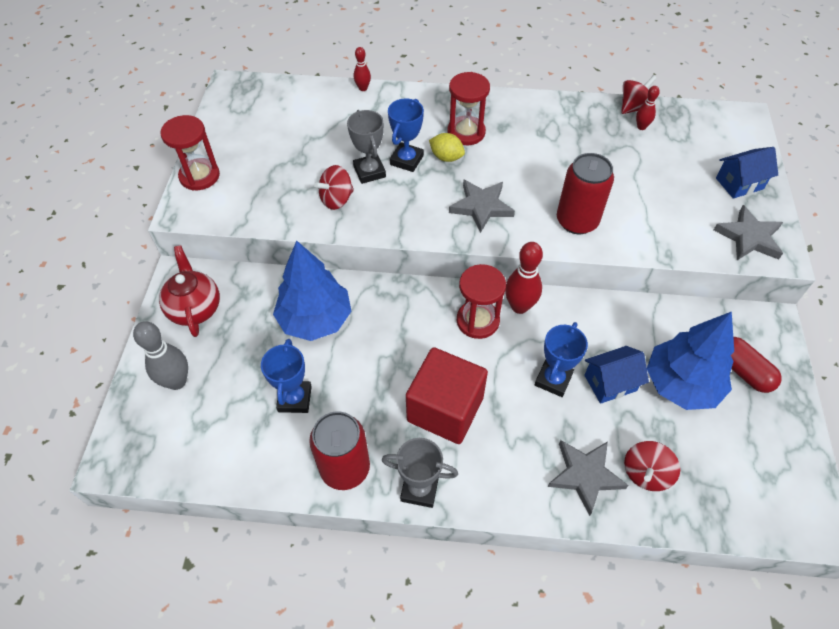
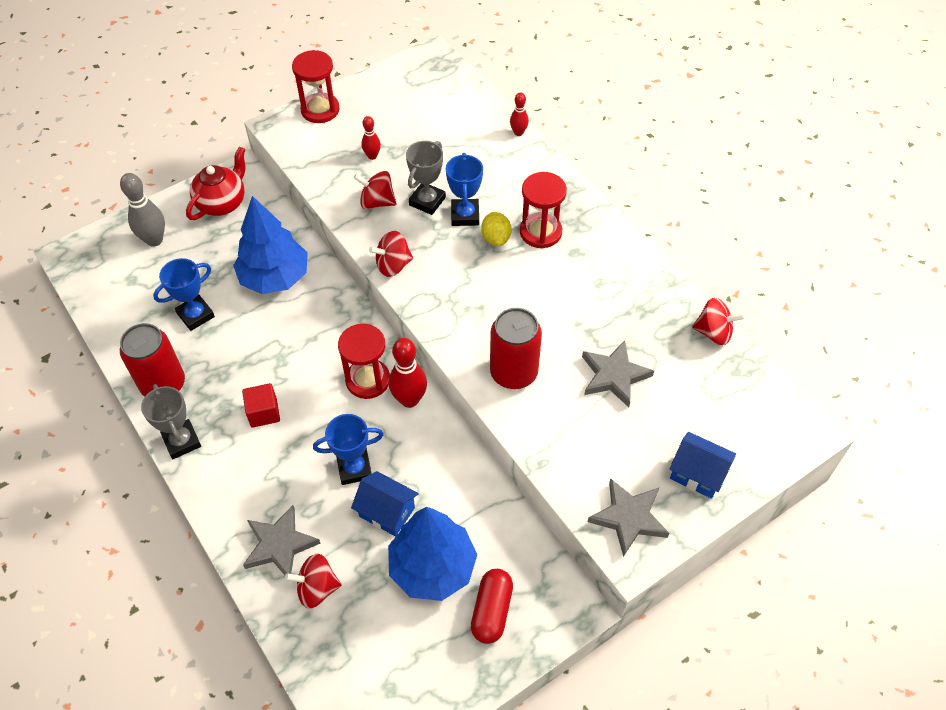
camera: 50 degrees right, 0 degrees up
(406, 160) = (465, 215): blue trophy -> blue trophy turned 75 degrees counterclockwise
(409, 227) = (393, 265): none -> red spinning top
(445, 409) = (264, 413): red cube -> red cube, size x0.51
(481, 207) = (462, 297): grey star -> grey star (614, 376)
(641, 127) = (692, 353): red bowling pin -> red bowling pin (372, 156)

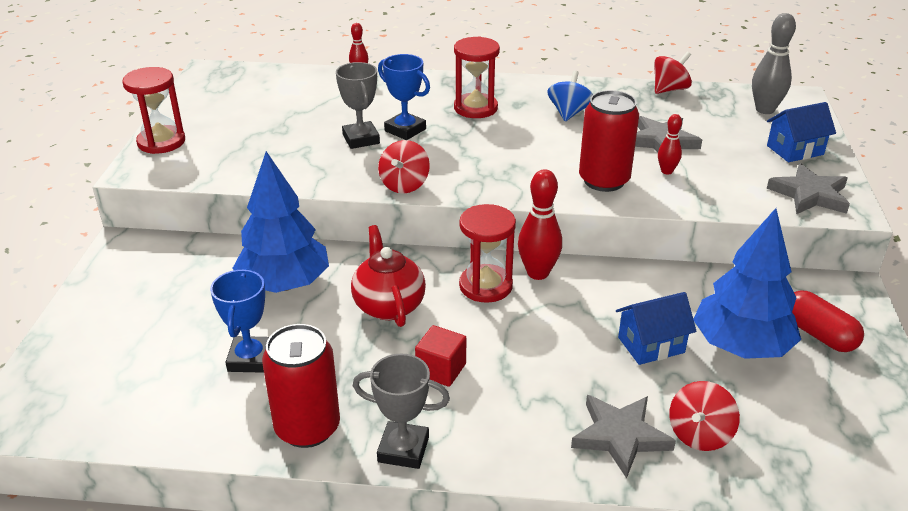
camera: 50 degrees left, 20 degrees down
(154, 240) = (103, 341): grey bowling pin -> grey bowling pin (765, 110)
(222, 203) = (137, 273): red teapot -> red teapot (388, 305)
(354, 468) = (579, 341): blue trophy -> none
(372, 156) = (264, 141): red bowling pin -> red bowling pin (666, 171)
(377, 202) = (320, 161): red spinning top -> none
(496, 238) = (451, 128): yellow lemon -> none
(596, 291) = (569, 113): none -> blue spinning top

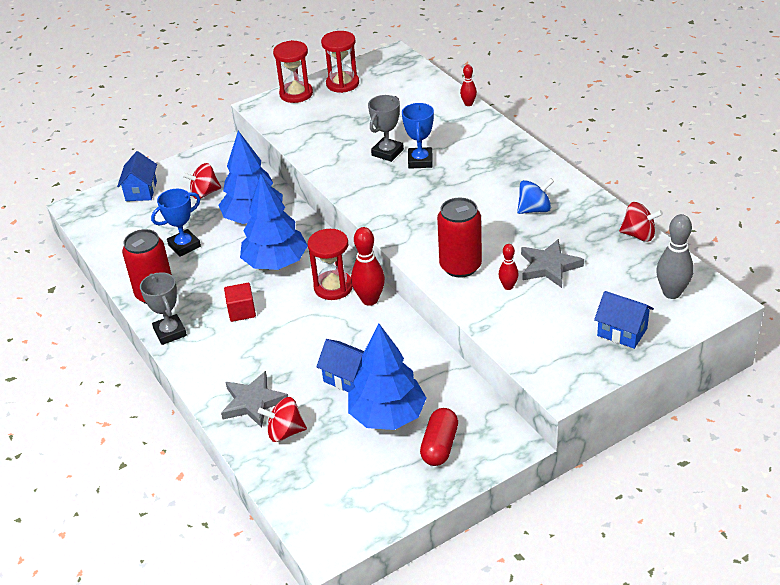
camera: 55 degrees right, 5 degrees up
(81, 345) = (141, 191): none -> blue house
(388, 305) = (275, 263): red teapot -> blue tree
(404, 185) = (356, 196): red spinning top -> red spinning top (204, 193)
(475, 108) = (486, 170): red hourglass -> red hourglass (342, 84)
(809, 194) = (560, 363): grey star -> none

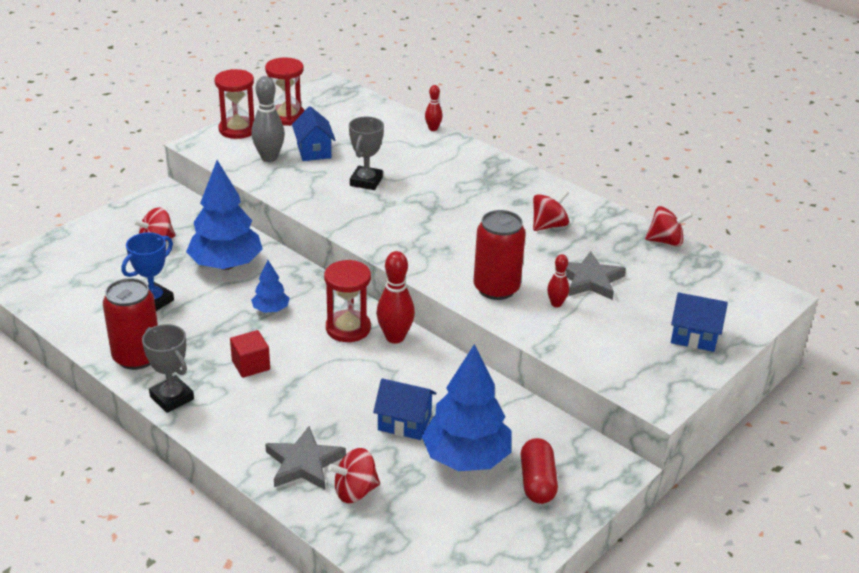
camera: 20 degrees left, 5 degrees down
(141, 191) = (77, 247): blue house -> blue house (314, 151)
(275, 263) = (270, 310): blue tree -> blue tree, size x0.49
(420, 161) = (406, 187): blue trophy -> none
(534, 209) = (548, 225): blue spinning top -> red spinning top
(671, 293) = (724, 293): grey bowling pin -> grey bowling pin (269, 158)

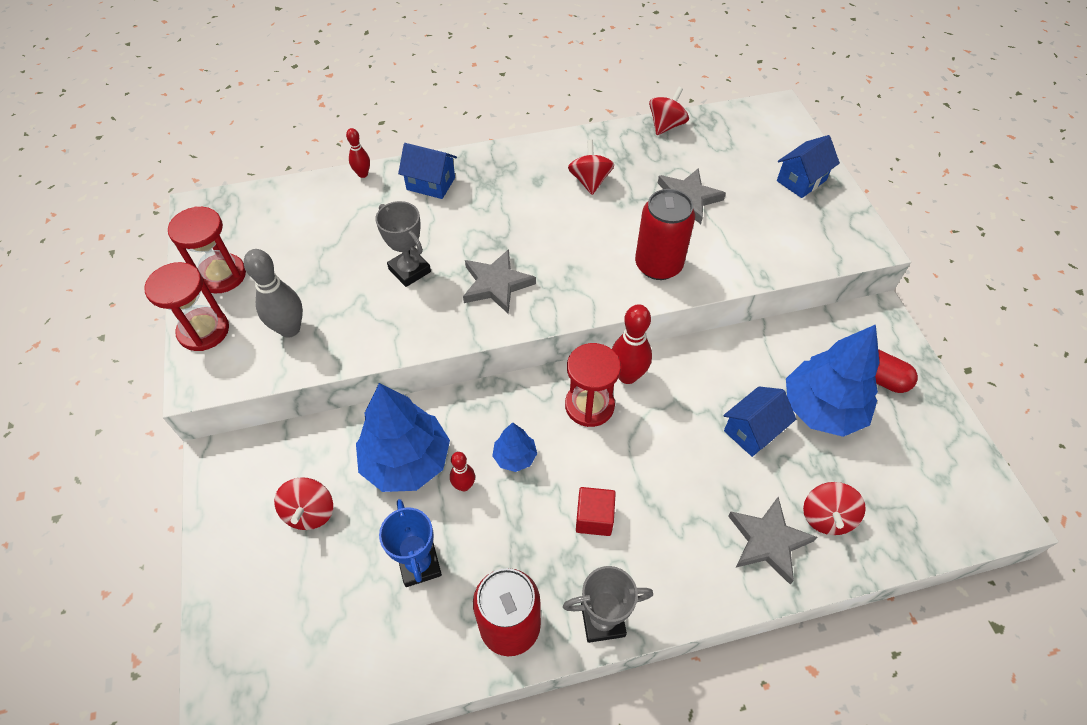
camera: 55 degrees left, 20 degrees up
(314, 151) = (313, 284): blue house -> blue house (431, 183)
(393, 221) = (496, 284): none -> grey star
(556, 304) = (707, 237): red bowling pin -> red bowling pin (464, 485)

